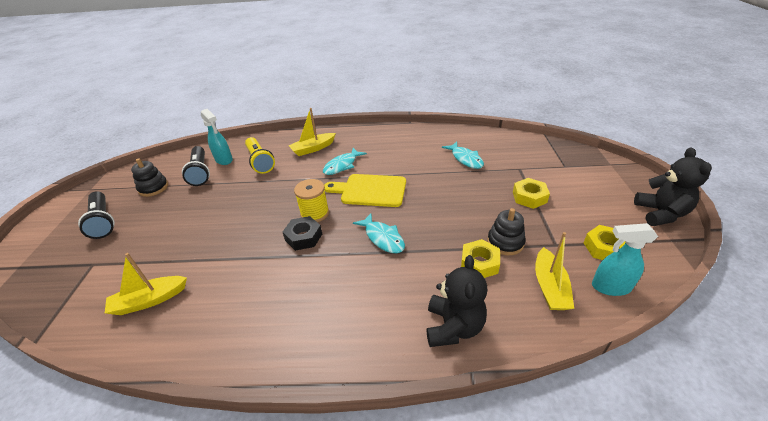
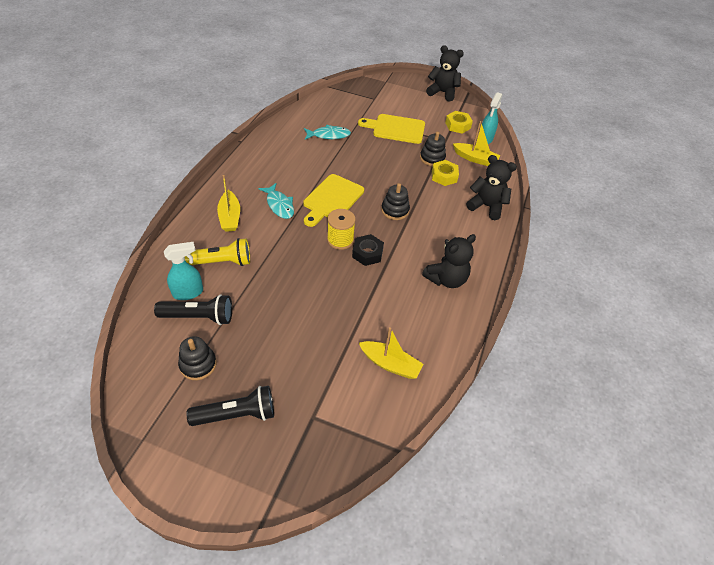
camera: 75 degrees left, 10 degrees up
(149, 300) = (390, 364): yellow boat -> yellow boat turned 60 degrees counterclockwise
(287, 316) = (446, 279): none -> black teddy bear
(383, 238) = (395, 210): turquoise fish -> black stacking toy
(529, 197) = (396, 129): yellow nut -> yellow cutting board

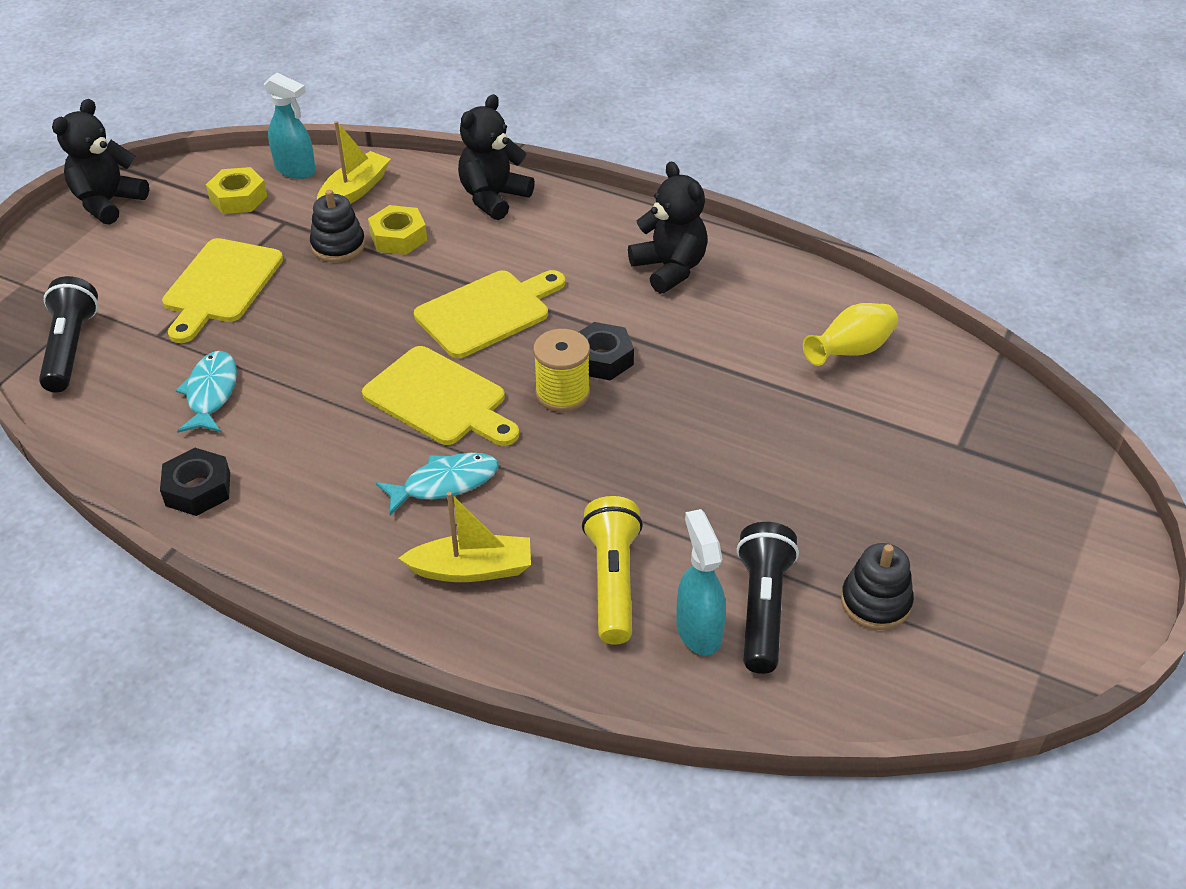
camera: 80 degrees left, 5 degrees down
(236, 414) = (971, 542): black flashlight -> black flashlight (71, 348)
(275, 139) = (198, 489): none -> black nut
(390, 364) = (850, 351): yellow boat -> yellow vase
(395, 210) = (487, 312): black stacking toy -> yellow cutting board

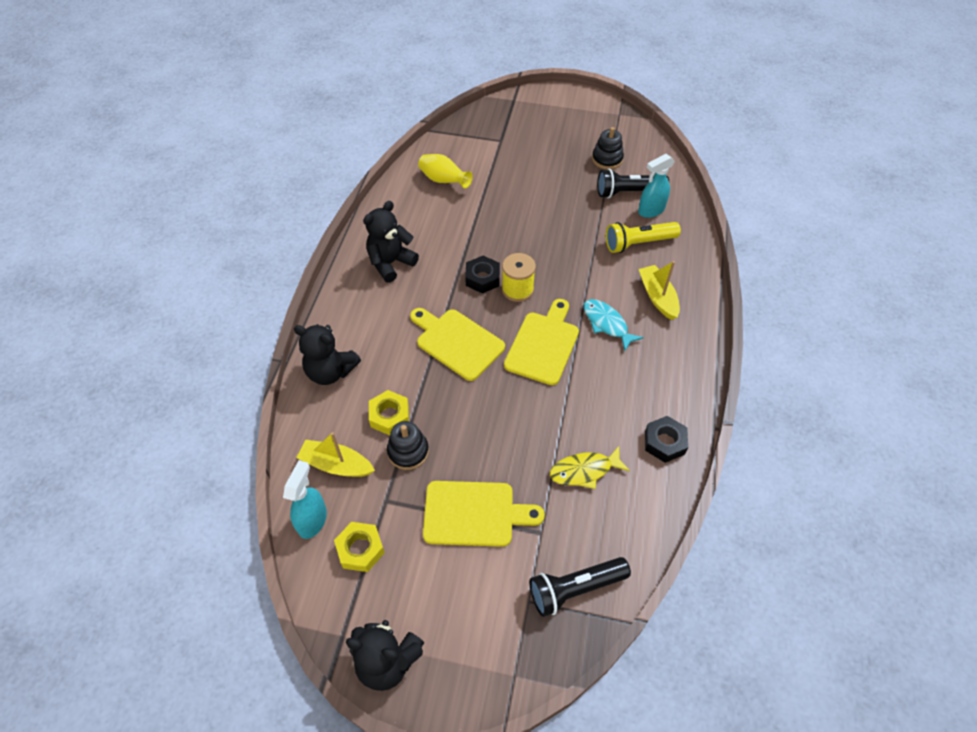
camera: 105 degrees left, 10 degrees up
(211, 393) = (584, 471): turquoise fish -> yellow fish

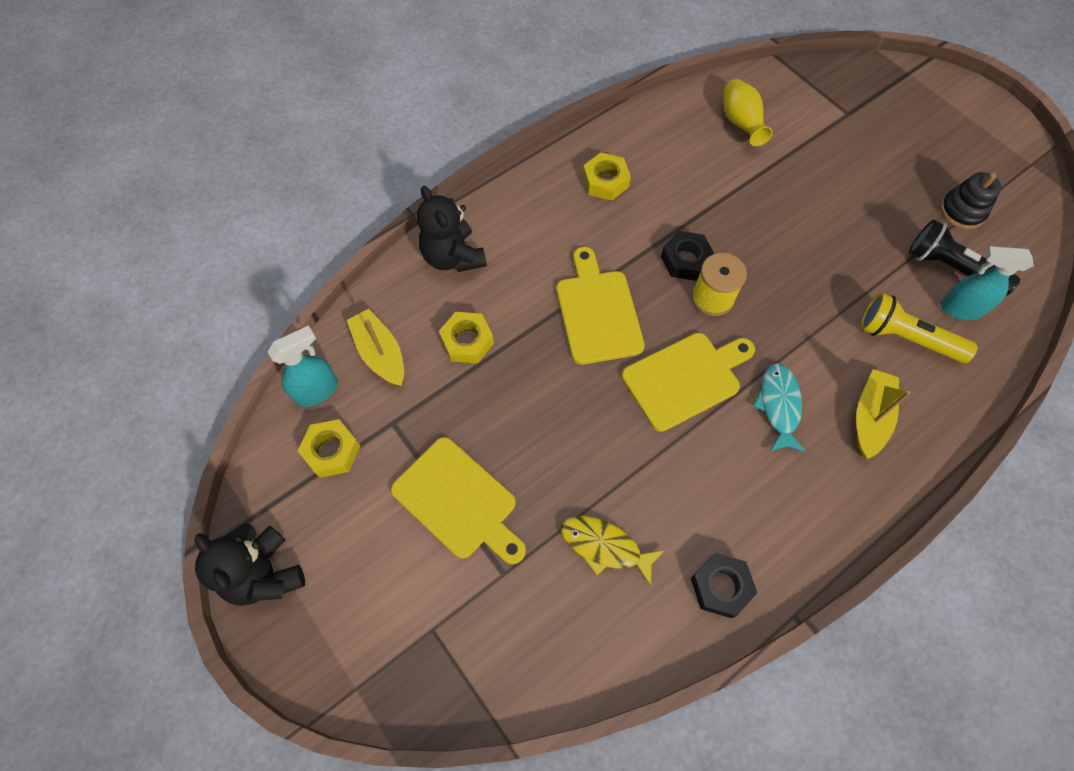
camera: 40 degrees right, 10 degrees up
(390, 263) = (605, 181): black teddy bear -> yellow nut
(408, 451) = (453, 390): black stacking toy -> none
(575, 589) = (485, 658): black flashlight -> none

